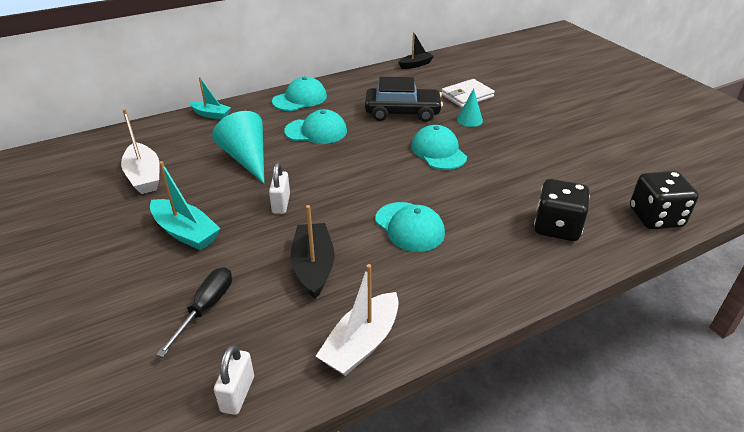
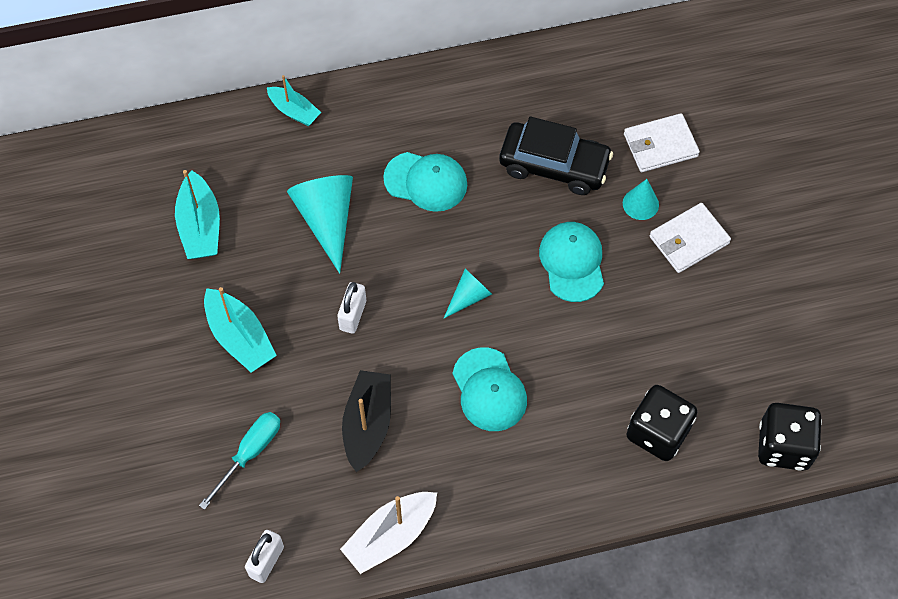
camera: 15 degrees right, 25 degrees up
(144, 176) = (200, 226): white boat -> turquoise boat
(206, 308) = (249, 453): black screwdriver -> turquoise screwdriver
(300, 99) = (420, 99): turquoise cap -> none
(370, 179) = (469, 297): none -> turquoise cone
(415, 65) = (615, 45): black boat -> none
(512, 130) = (689, 240): none -> white wallet

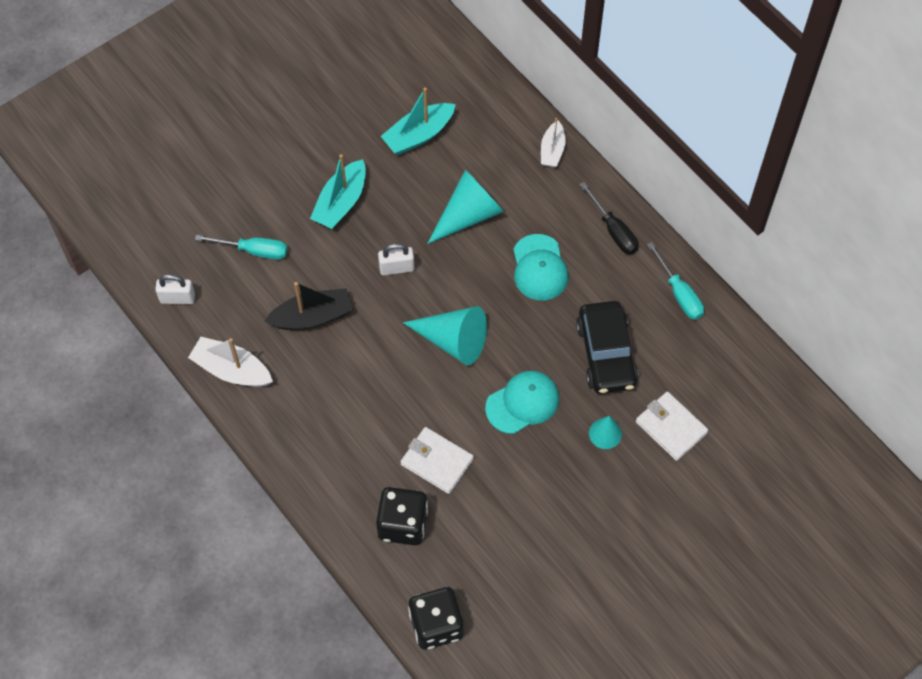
camera: 65 degrees right, 0 degrees up
(294, 111) = (552, 150): turquoise boat -> white boat
(418, 98) = (613, 230): none -> black screwdriver
(469, 297) = (453, 341): turquoise cone -> turquoise cone, size x1.82
(489, 390) = (380, 388): turquoise cap -> none
(519, 74) = (679, 293): none -> turquoise screwdriver
(689, 240) = (590, 483): white wallet -> white wallet (437, 461)

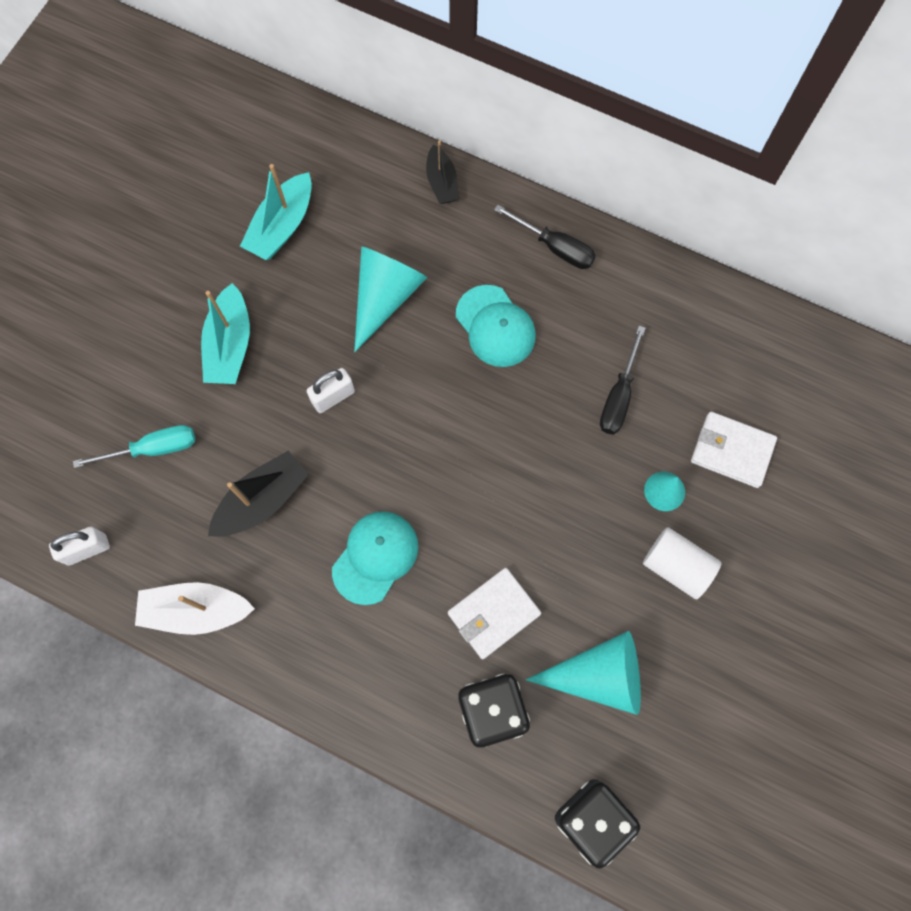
camera: 25 degrees left, 10 degrees up
(437, 461) = (493, 613): white wallet -> white wallet turned 45 degrees counterclockwise
(453, 341) = (440, 456): turquoise cone -> turquoise cone (598, 675)
(522, 403) = (555, 496): turquoise cap -> turquoise cap (375, 557)
(552, 150) = (442, 182): white boat -> black boat
(586, 488) = (676, 566): none -> white cylinder
(606, 354) = (619, 396): black car -> black screwdriver
(679, 293) = (662, 290): turquoise screwdriver -> none

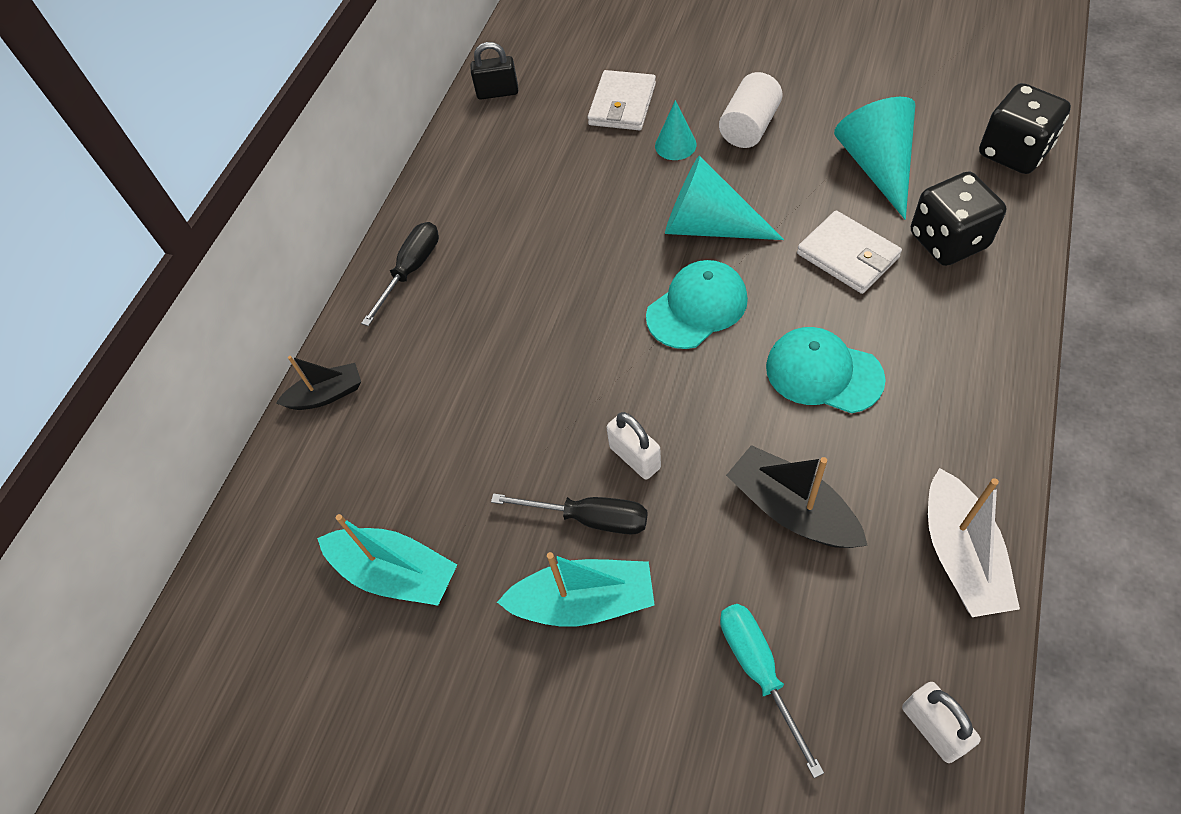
camera: 90 degrees left, 15 degrees down
(385, 297) = (491, 426): turquoise cone -> turquoise cone (709, 226)
(495, 326) = (516, 308): turquoise cap -> turquoise cap (697, 307)
(619, 396) = (581, 192): black screwdriver -> black screwdriver (589, 518)
(770, 336) = (497, 92): none -> black padlock

